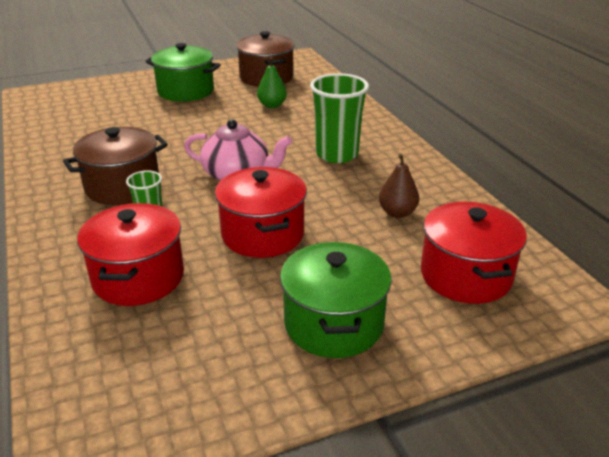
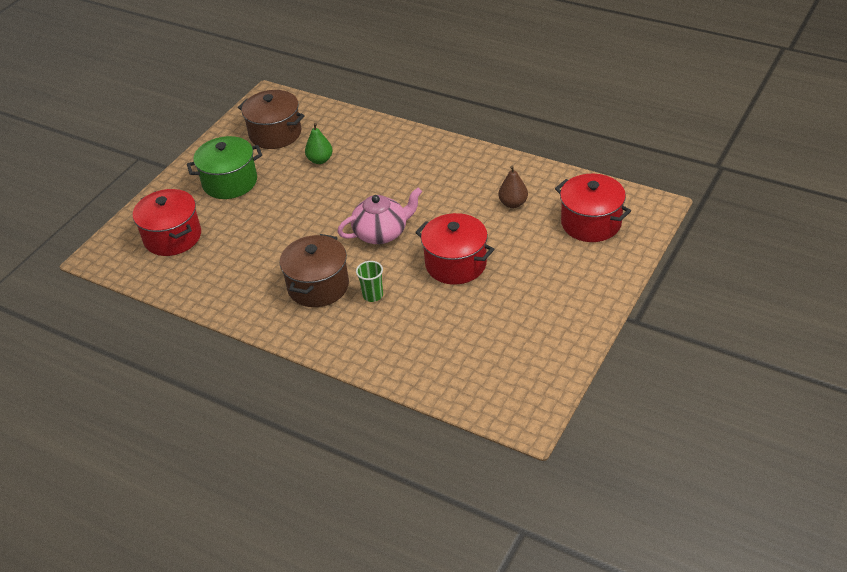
camera: 35 degrees left, 10 degrees up
(138, 277) = (424, 332): red pot -> red pot (172, 237)
(333, 323) = (558, 290): green pot -> none
(337, 154) = (424, 179): green cup -> none

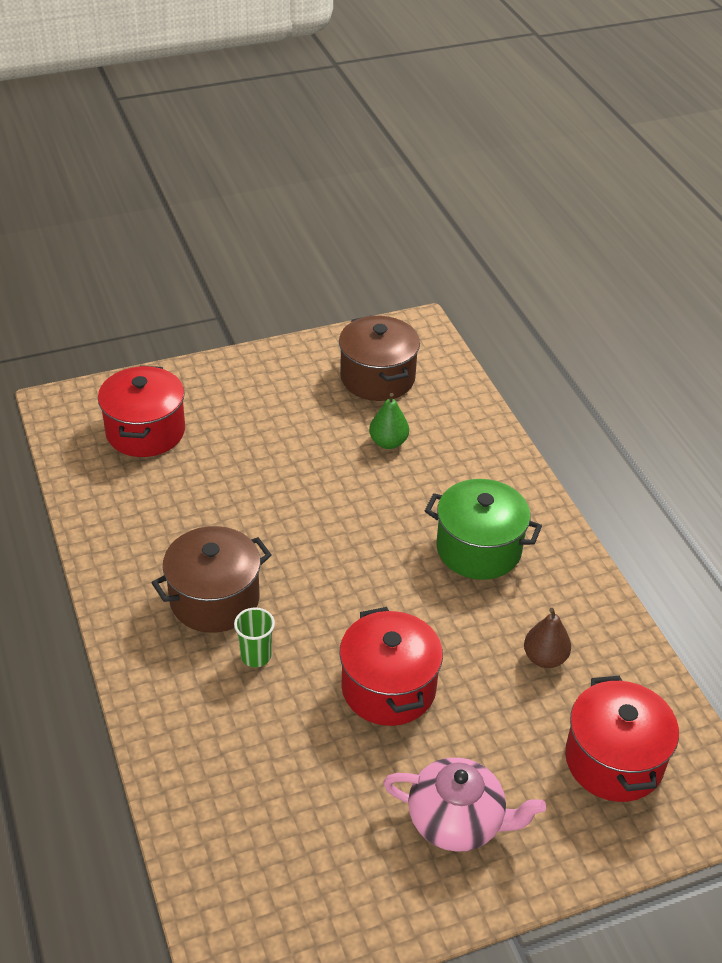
camera: 35 degrees right, 0 degrees up
(230, 182) = (268, 405): green pot -> green pot (478, 549)
(382, 233) = (352, 583): pink teapot -> pink teapot (457, 821)

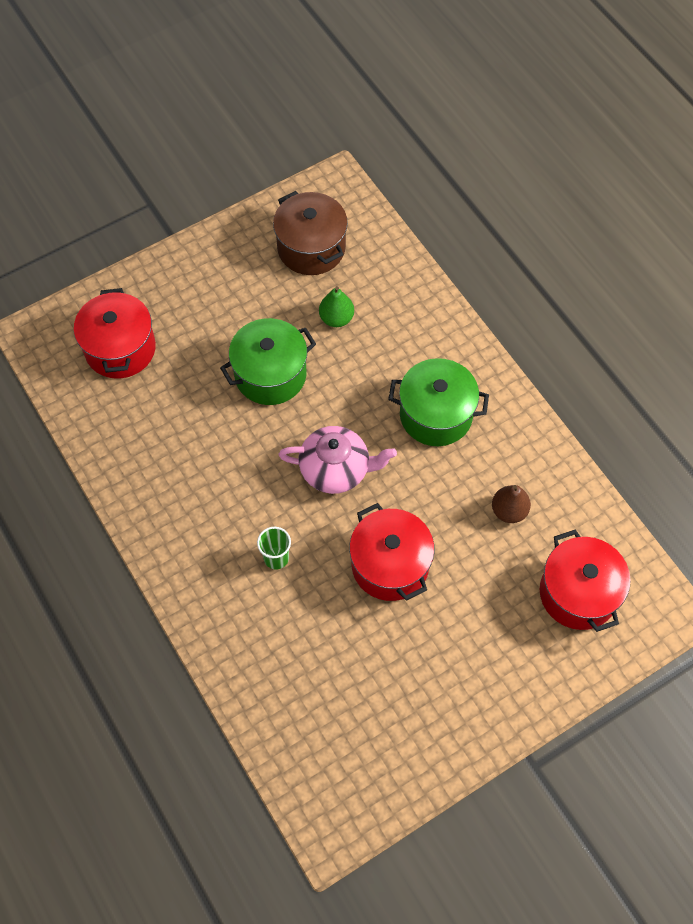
camera: 10 degrees left, 20 degrees up
(214, 599) = (228, 510): brown pot -> none
(301, 481) = (270, 375): none -> green pot
(457, 821) = (468, 671): pink teapot -> pink teapot (336, 469)

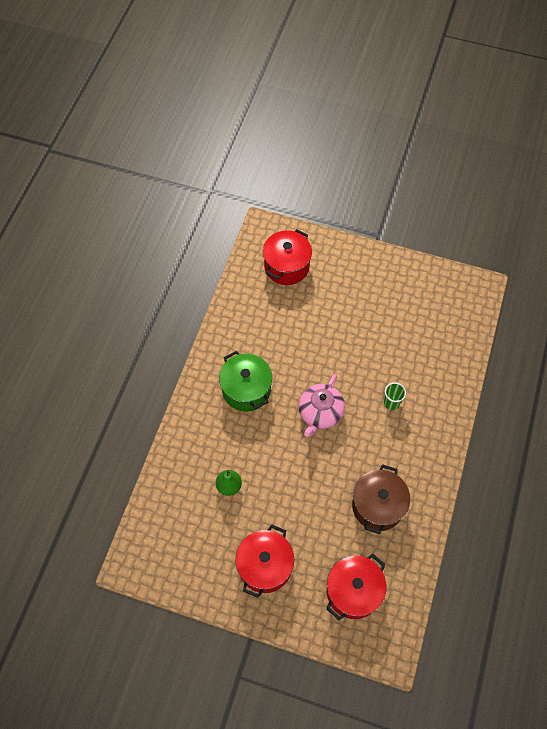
camera: 130 degrees left, 0 degrees up
(270, 375) = (295, 491): green pot -> none
(311, 248) = (191, 540): brown pot -> brown pot (377, 506)
(336, 469) = (320, 413): pink teapot -> pink teapot turned 120 degrees counterclockwise
(390, 565) = (346, 350): red pot -> red pot (265, 566)
(509, 511) = (271, 320): brown pear -> none

